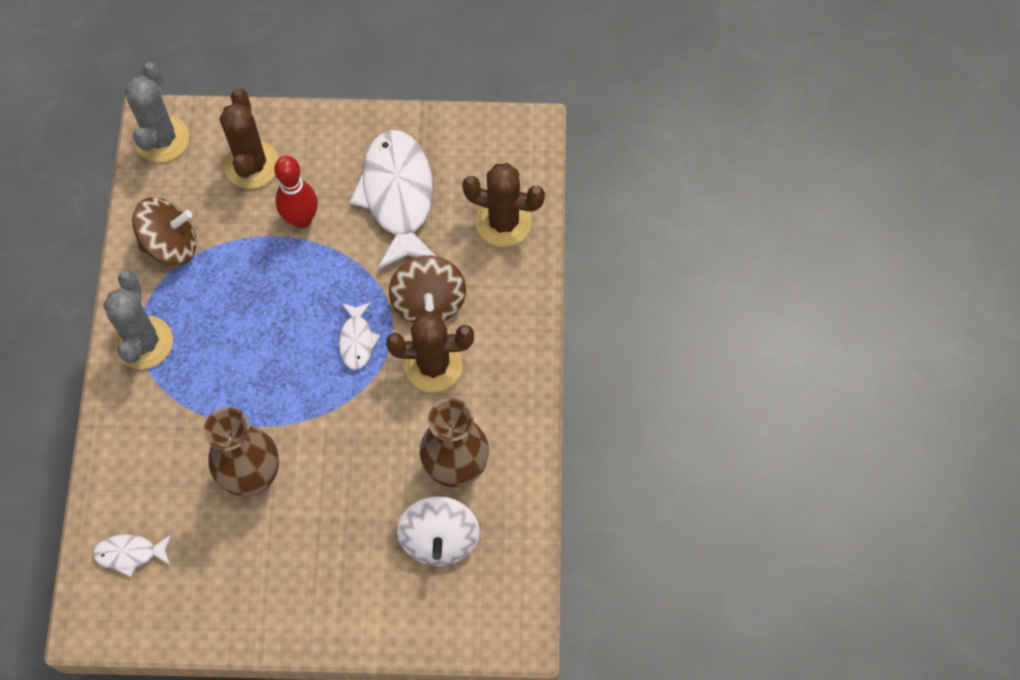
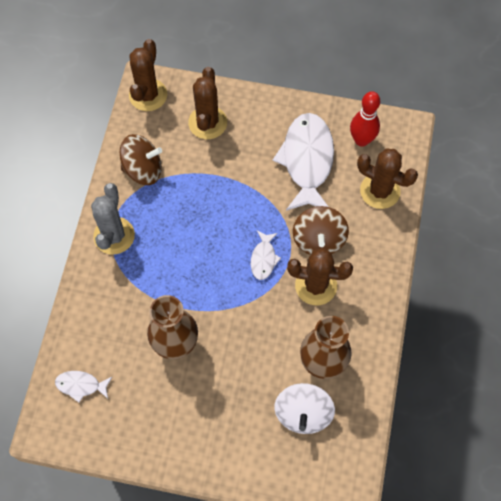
camera: 10 degrees right, 0 degrees up
(162, 139) = (148, 95): grey cactus -> brown cactus
(301, 219) = (237, 166): red bowling pin -> red bowling pin (361, 140)

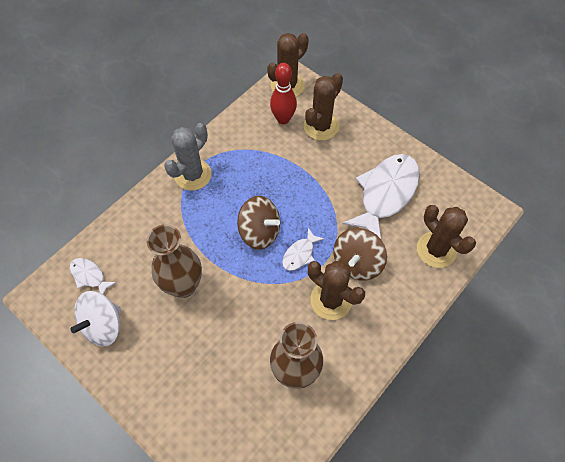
camera: 30 degrees right, 5 degrees down
(143, 169) = (247, 137): brown spinning top -> brown spinning top (259, 232)
(303, 413) = (251, 406): white spinning top -> white spinning top (103, 325)
(361, 140) = (444, 200): red bowling pin -> red bowling pin (283, 119)

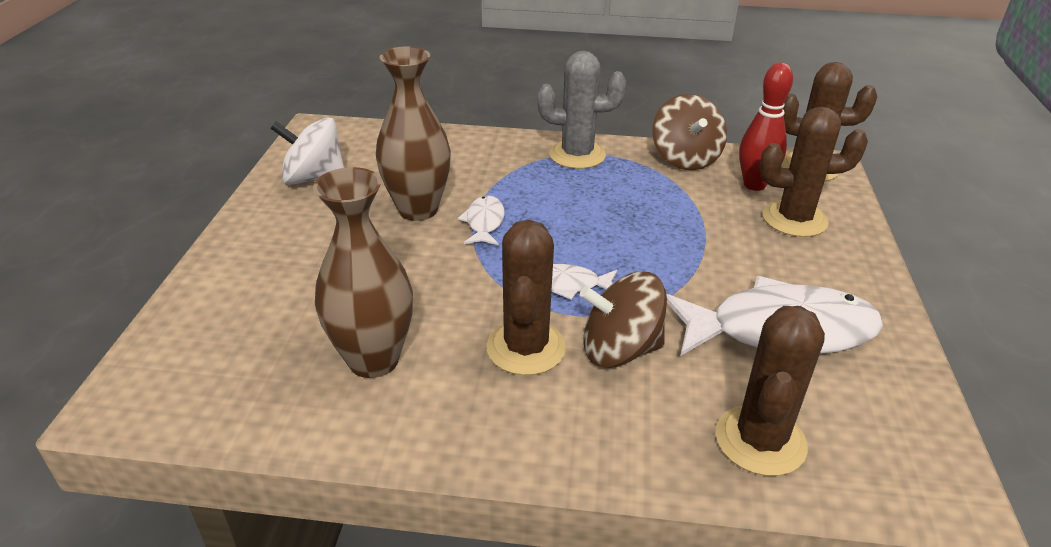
camera: 55 degrees right, 25 degrees down
(89, 276) = (368, 146): white fish -> white fish (484, 222)
(259, 232) = (560, 236): brown spinning top -> brown spinning top (685, 158)

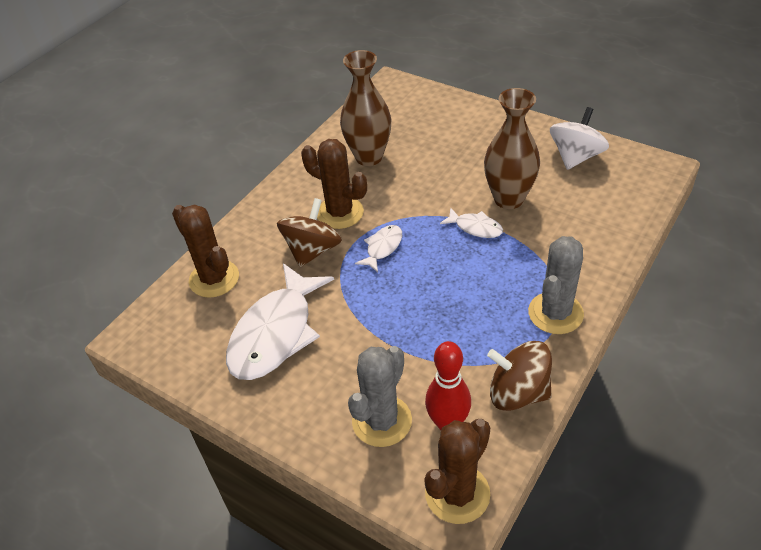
camera: 120 degrees right, 10 degrees up
(794, 219) = (382, 421): brown cactus -> grey cactus

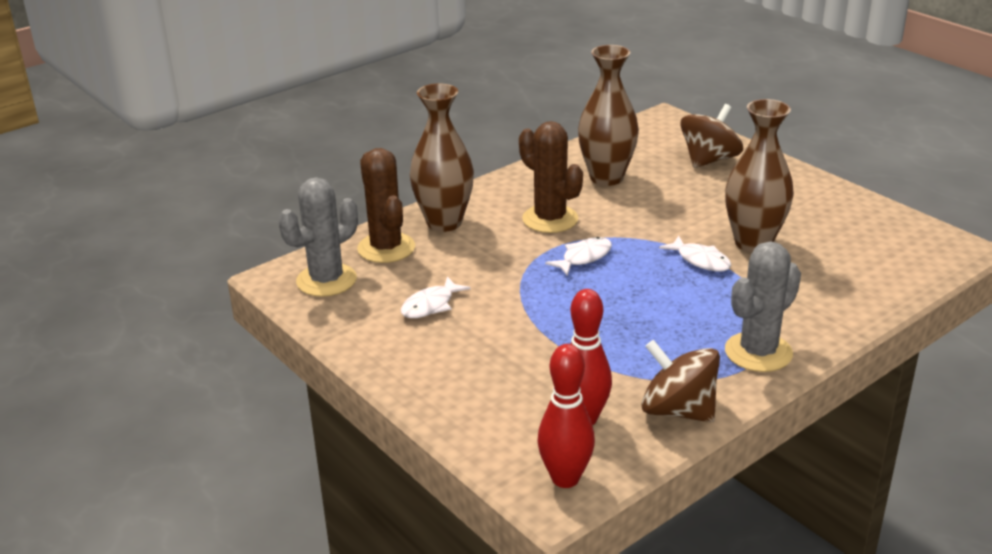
camera: 15 degrees right, 15 degrees down
(253, 238) = (444, 222): none -> brown vase
(276, 333) = (430, 305): white fish -> white fish, size x0.47
(312, 250) = (504, 245): brown spinning top -> brown spinning top (709, 160)
(382, 421) = (511, 400): grey cactus -> grey cactus (326, 280)
(457, 493) = (565, 478): brown cactus -> red bowling pin
(575, 157) = (855, 220): white spinning top -> none

